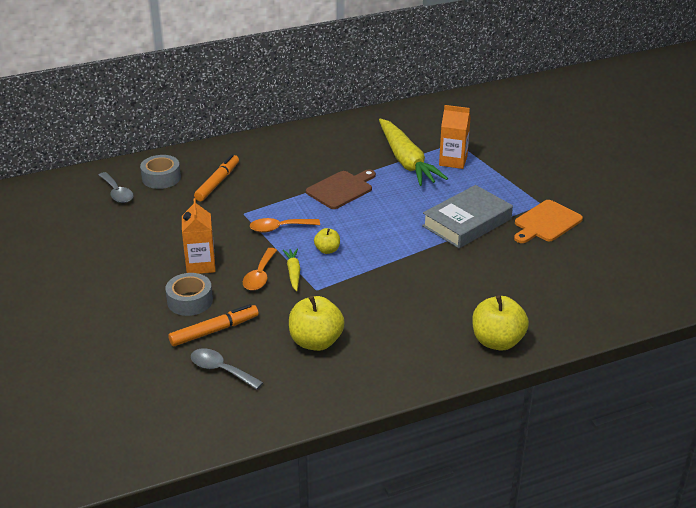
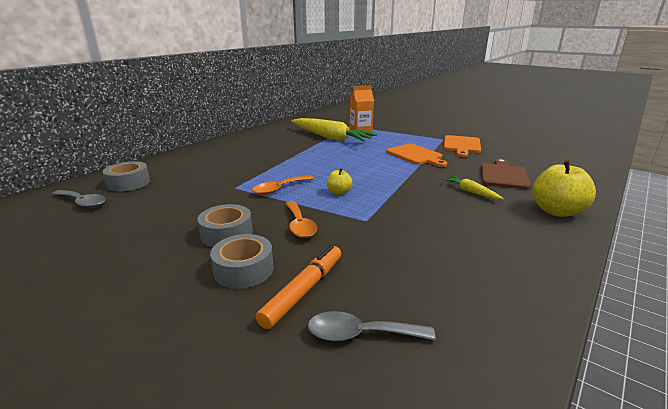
camera: 30 degrees left, 10 degrees down
(200, 265) = (227, 234): orange carton -> grey tape
(217, 182) = (190, 175): orange marker -> none
(293, 273) = (329, 214): yellow carrot -> yellow carrot (470, 192)
(316, 342) = (424, 262): yellow apple -> none
(341, 189) = (303, 158): brown cutting board -> brown cutting board (503, 175)
(467, 222) = (416, 155): grey book -> orange cutting board

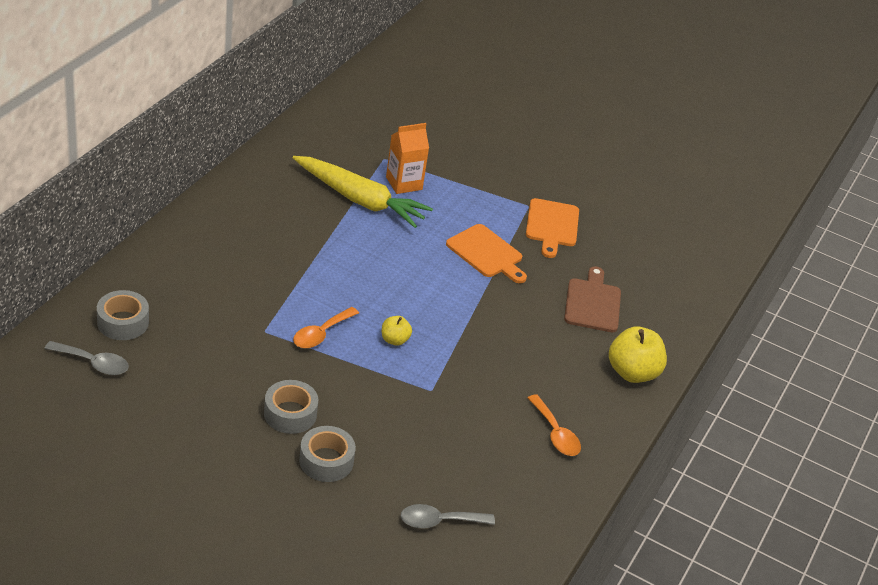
camera: 15 degrees left, 15 degrees up
(299, 225) = (362, 399): orange spoon -> orange spoon (555, 433)
(304, 290) = (387, 482): orange marker -> none
(470, 192) = (548, 338): yellow carrot -> none

